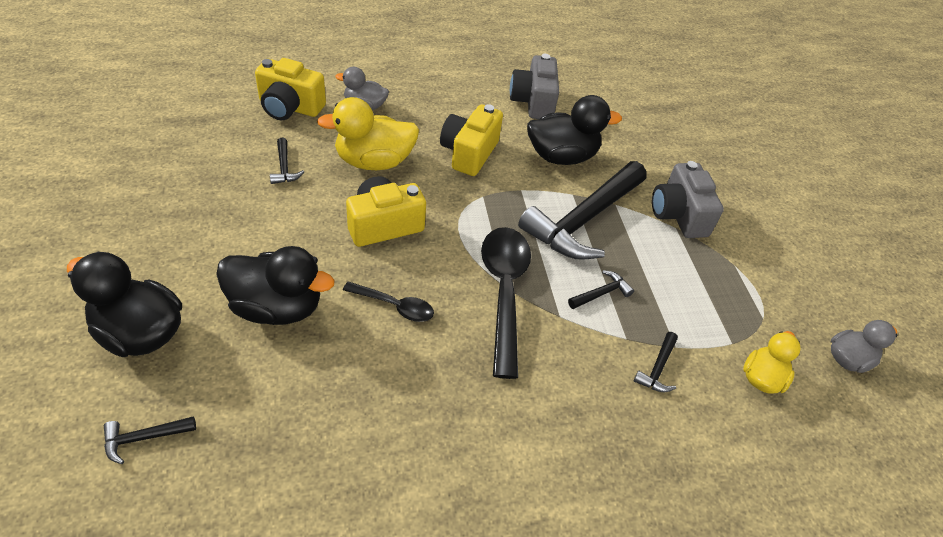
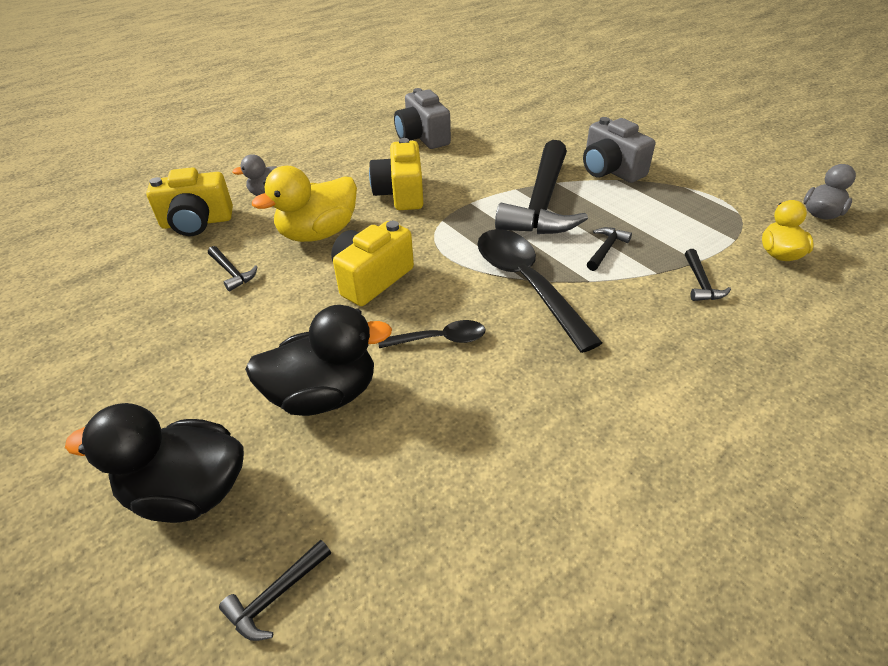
camera: 20 degrees left, 5 degrees down
(561, 156) = (481, 166): black duck -> none

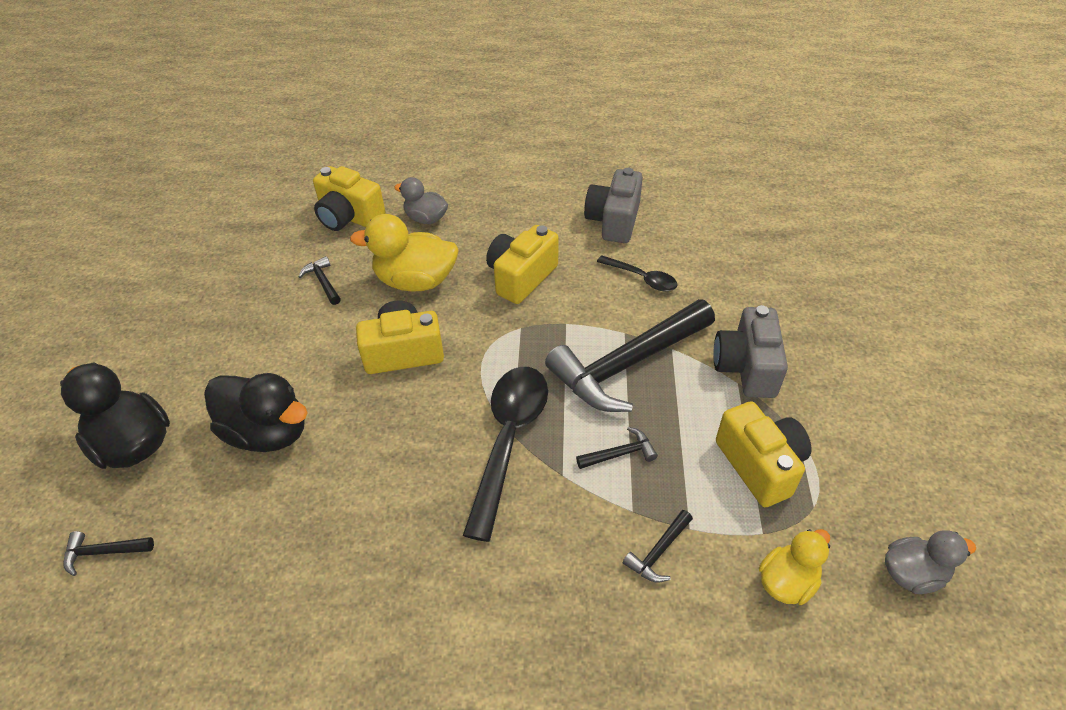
camera: 40 degrees right, 5 degrees up
(232, 272) = (323, 282): black hammer -> black hammer turned 150 degrees clockwise
(440, 339) = (386, 443): black spoon -> black spoon (642, 278)
(686, 210) = (760, 465): none -> yellow camera

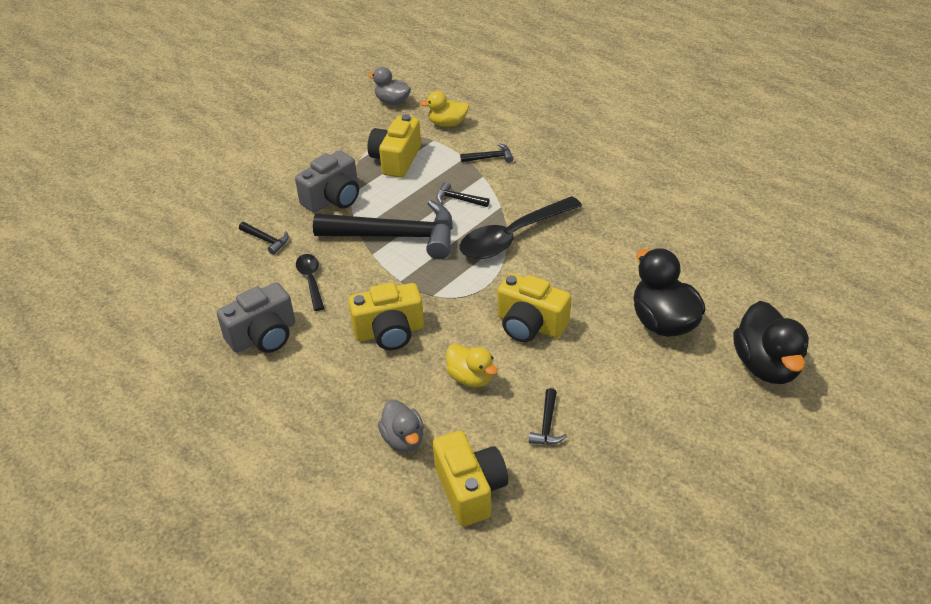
camera: 140 degrees left, 5 degrees down
(104, 552) = (801, 306): black hammer -> black hammer (266, 240)
(415, 281) = (471, 378): yellow duck -> yellow duck, size x0.61

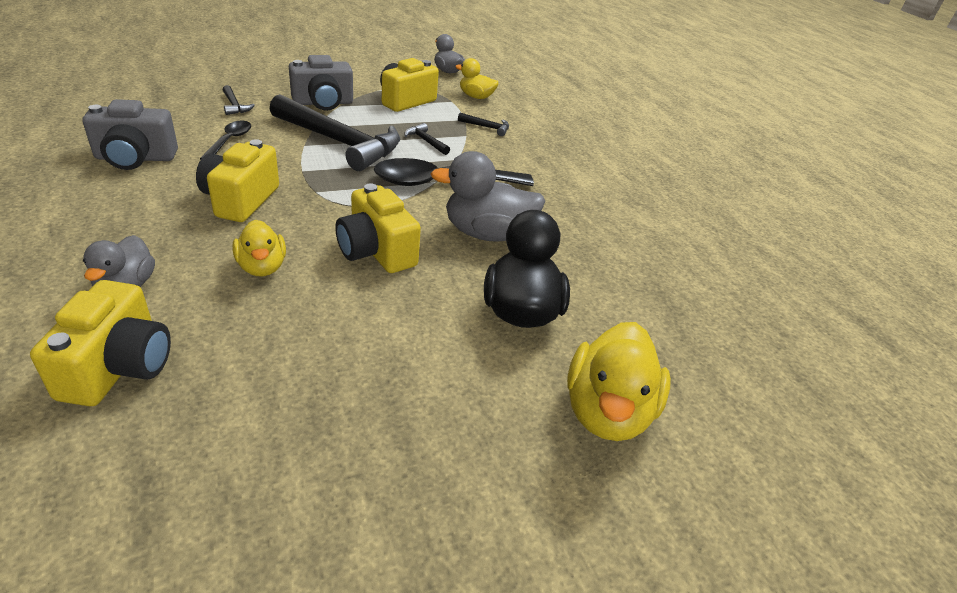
camera: 20 degrees right, 5 degrees down
(389, 332) = (240, 200): yellow camera -> yellow camera turned 90 degrees clockwise
(547, 425) = (282, 345): black hammer -> none
(587, 269) = (486, 234): none -> grey duck
(766, 365) = (607, 411): black duck -> yellow duck

